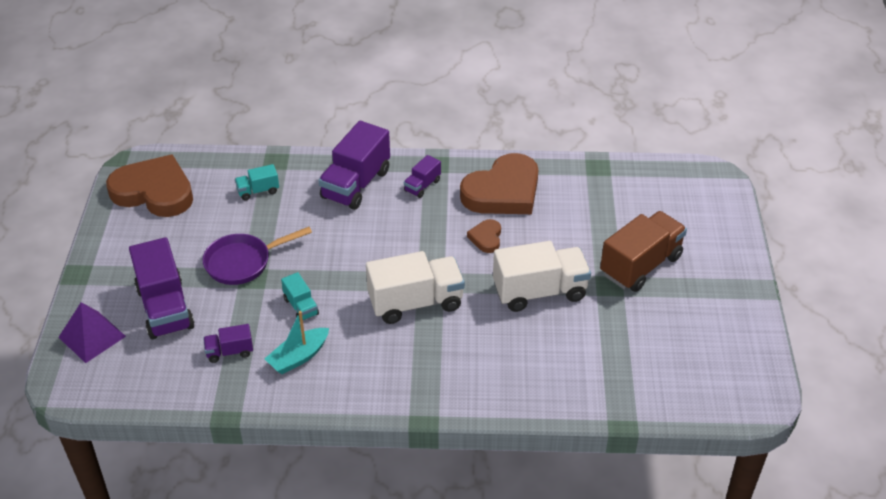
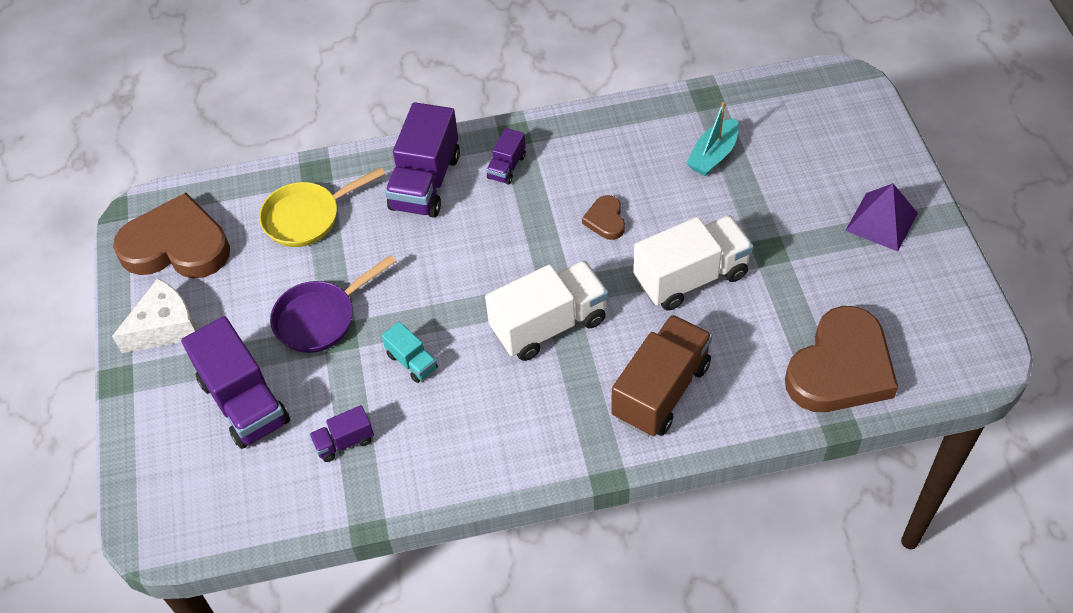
camera: 10 degrees left, 10 degrees up
(92, 337) = (165, 462): purple pyramid -> purple pyramid (881, 222)
(125, 245) = (165, 327): none -> white cheese
(258, 191) = (307, 217): turquoise truck -> yellow pan
(298, 357) = (431, 429): turquoise boat -> turquoise boat (713, 155)
(503, 191) = (606, 154): brown heart -> brown heart (840, 368)
(640, 265) = (797, 216): brown truck -> brown truck (661, 391)

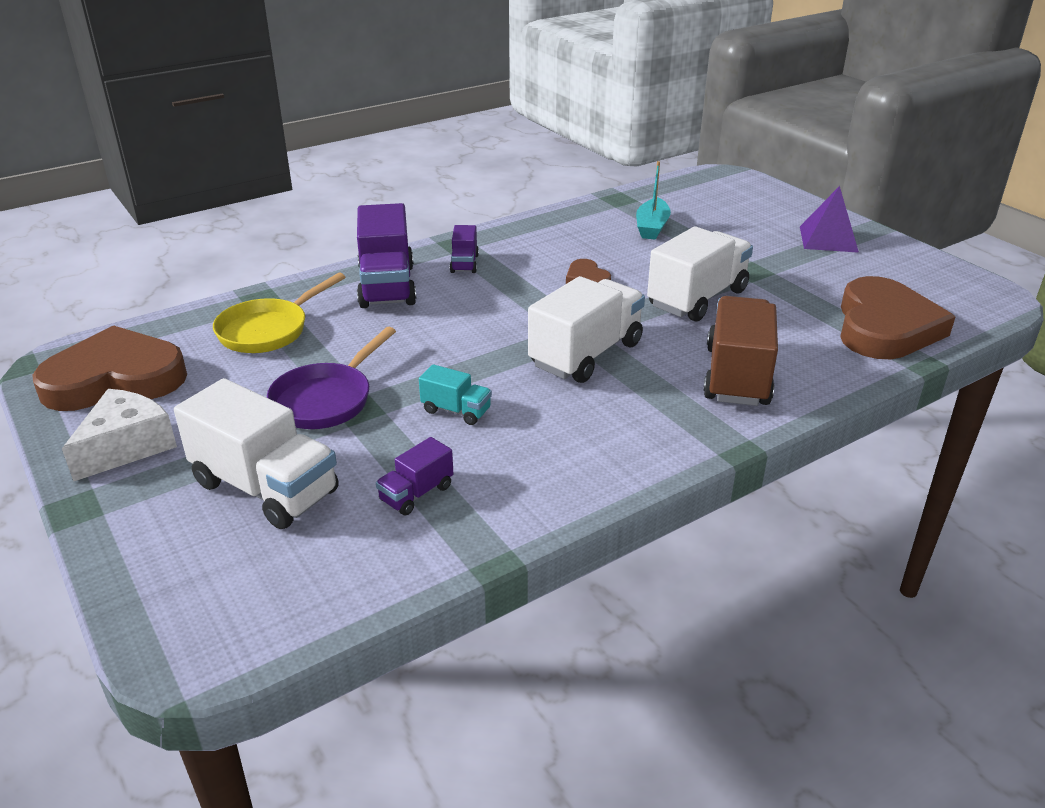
camera: 25 degrees left, 20 degrees down
(244, 402) = (266, 488): purple truck -> white truck

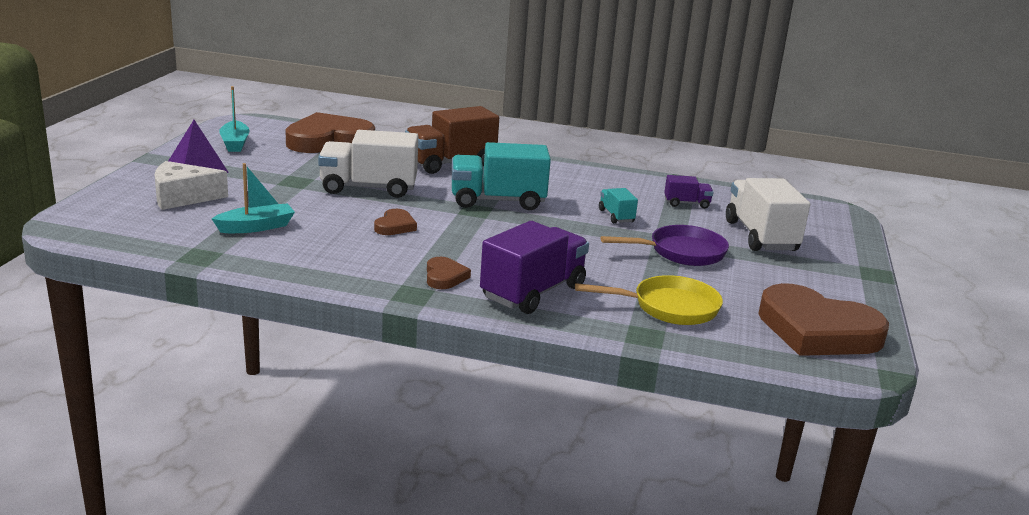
camera: 135 degrees left, 10 degrees down
(126, 446) = (830, 287): white cheese -> white cheese (182, 197)
(464, 264) = (444, 277): purple truck -> brown heart
(586, 354) = (497, 201): white truck -> turquoise truck
(902, 273) = (235, 143): none -> turquoise boat

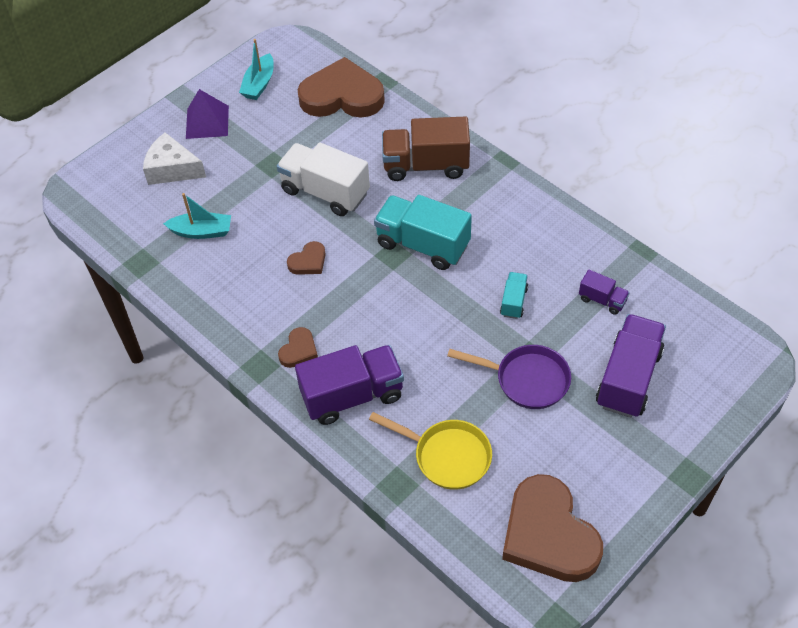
camera: 35 degrees right, 30 degrees up
(760, 236) = (628, 378): white truck -> purple truck

